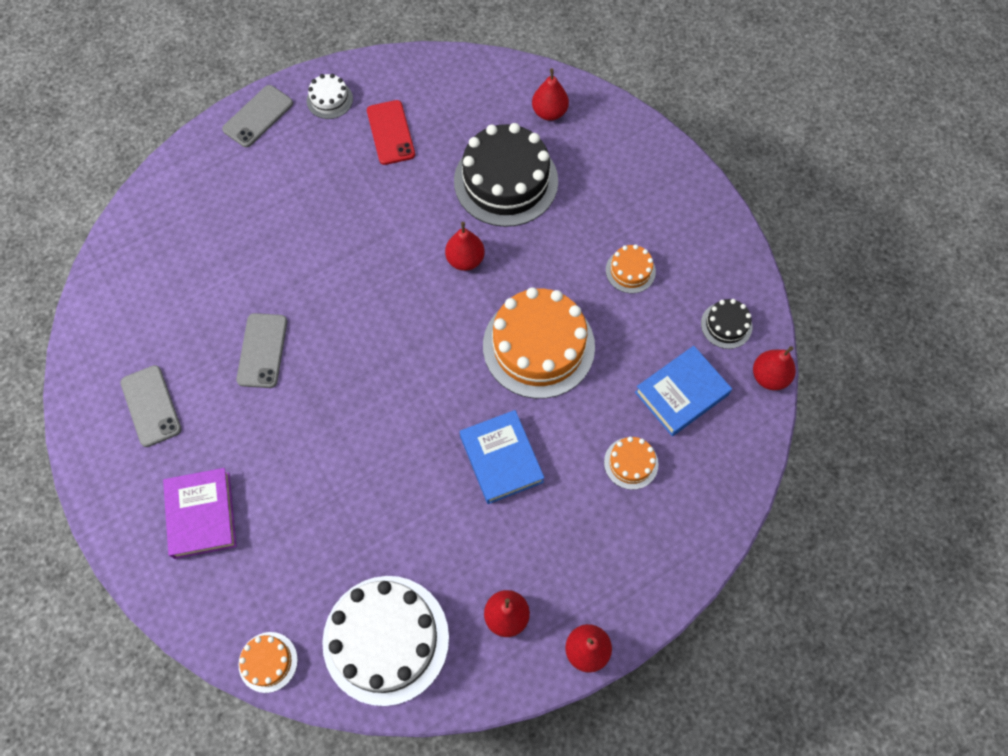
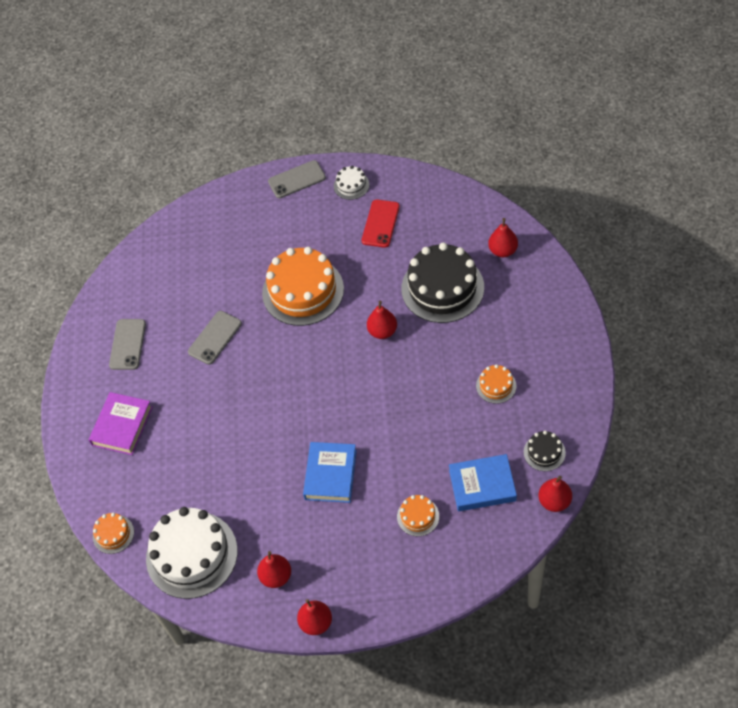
camera: 35 degrees right, 10 degrees down
(538, 346) = (399, 410): orange cake -> orange cake (303, 291)

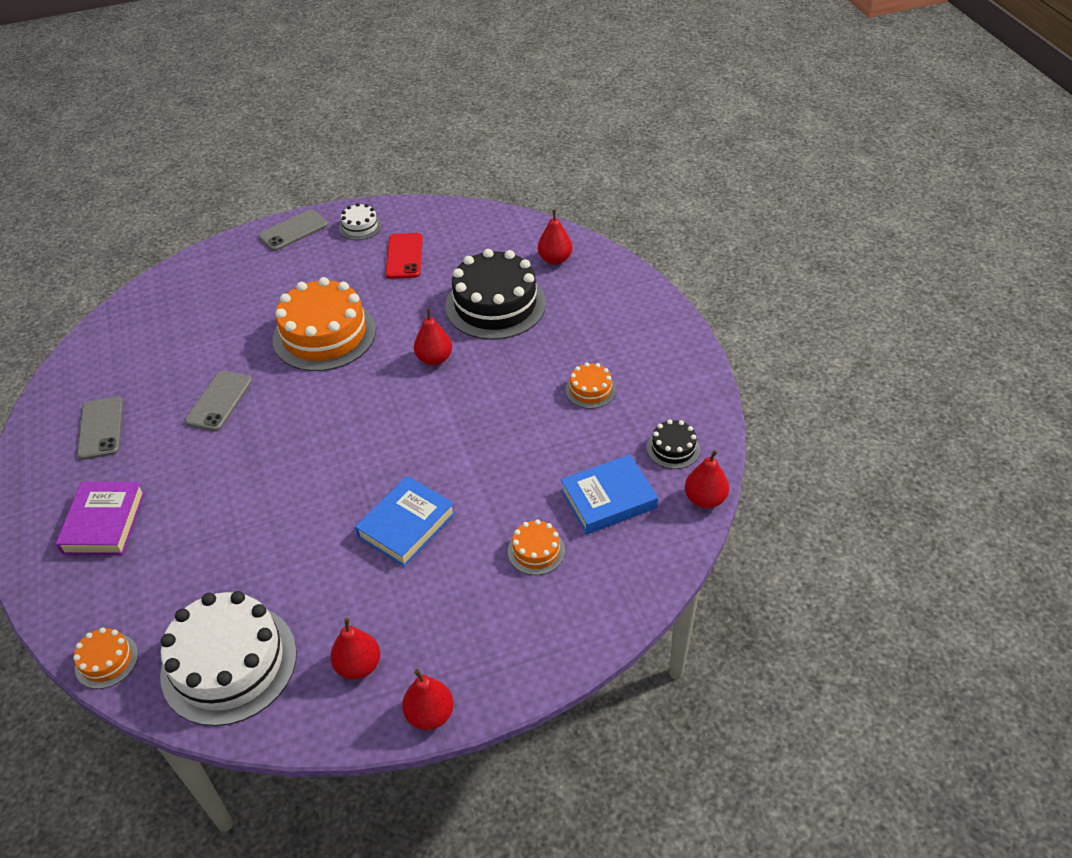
camera: 20 degrees left, 10 degrees down
(330, 475) = (406, 525): blue book -> blue book turned 45 degrees clockwise

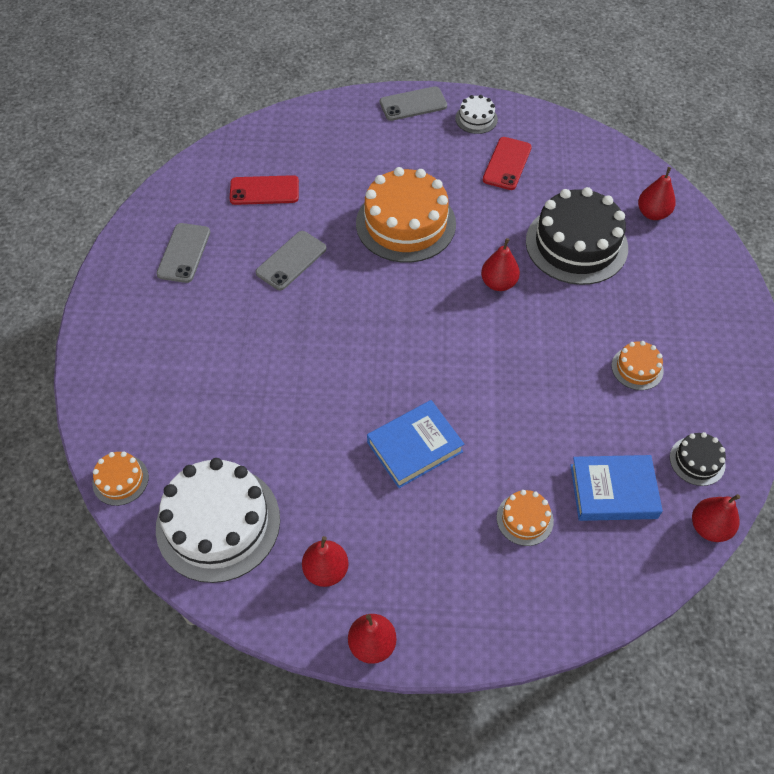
camera: 20 degrees right, 10 degrees up
(104, 523) = (158, 347): purple book -> none
(168, 347) = (264, 191): none -> red phone

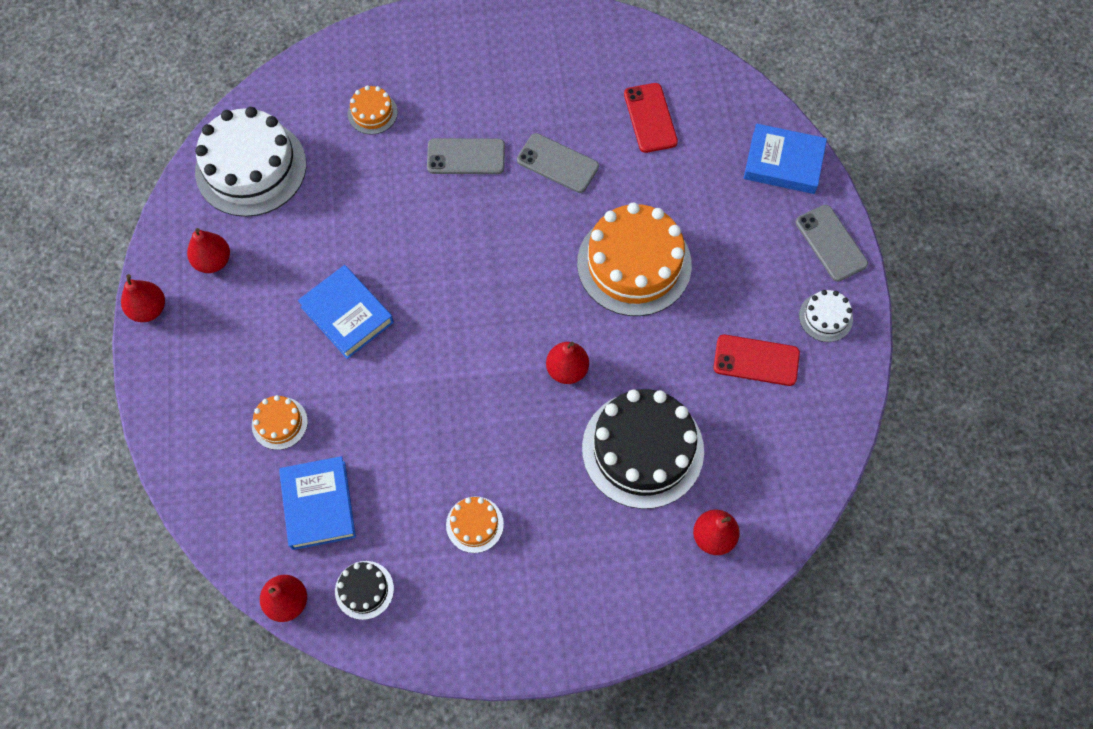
camera: 80 degrees right, 10 degrees up
(120, 480) = (285, 84): orange cake -> orange cake (372, 113)
(184, 253) = (548, 66): grey phone -> grey phone (466, 157)
(334, 117) = (783, 163): none -> blue book

